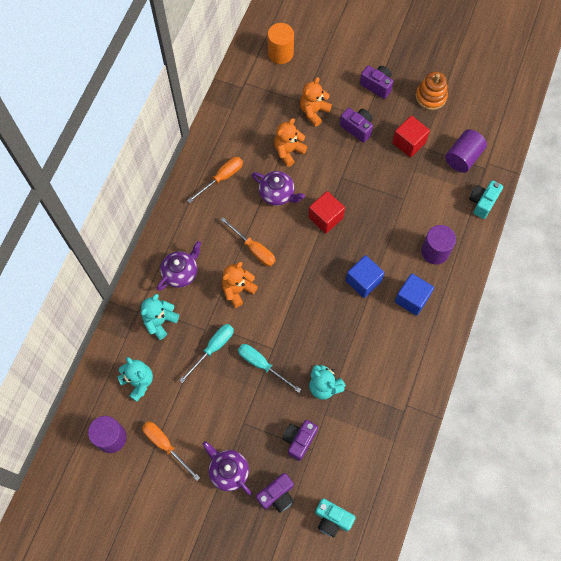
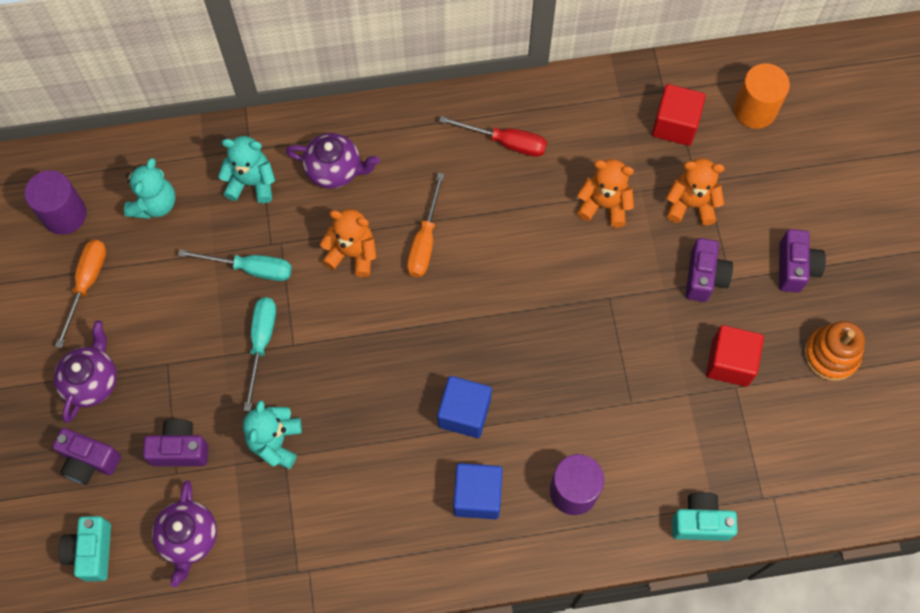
camera: 60 degrees right, 0 degrees up
(221, 178) = (505, 142): orange screwdriver -> red screwdriver
(277, 194) = (527, 226): purple teapot -> purple teapot (188, 538)
(325, 217) = (531, 309): red cube -> red cube (675, 124)
(463, 157) = (758, 455): purple cylinder -> none

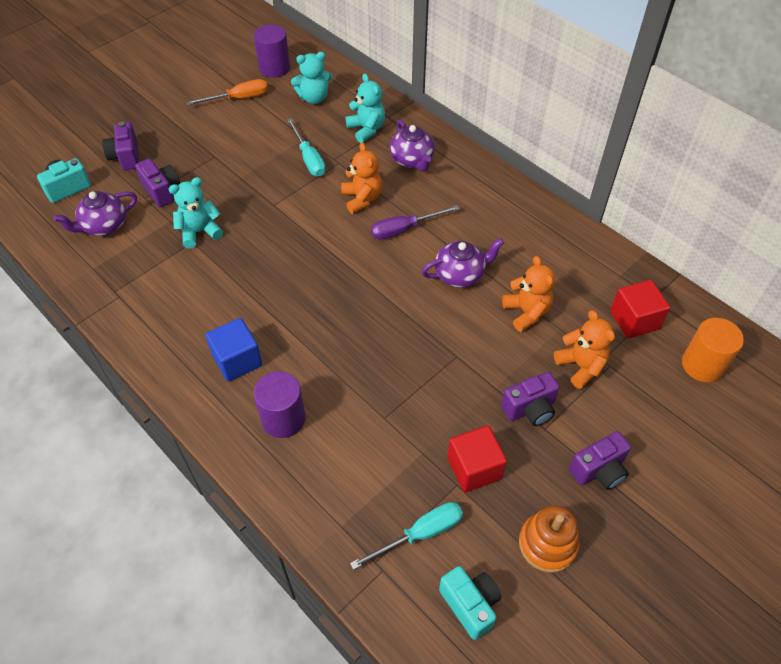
camera: 55 degrees right, 15 degrees down
(91, 381) = (178, 131): purple teapot -> purple teapot (460, 275)
(261, 343) = (262, 190): turquoise screwdriver -> turquoise screwdriver (420, 534)
(425, 241) = (404, 229): orange screwdriver -> purple screwdriver
(464, 413) = (295, 318): blue cube -> none
(505, 142) = (517, 232): red screwdriver -> none
(700, 522) = (319, 524): turquoise camera -> turquoise camera (470, 605)

